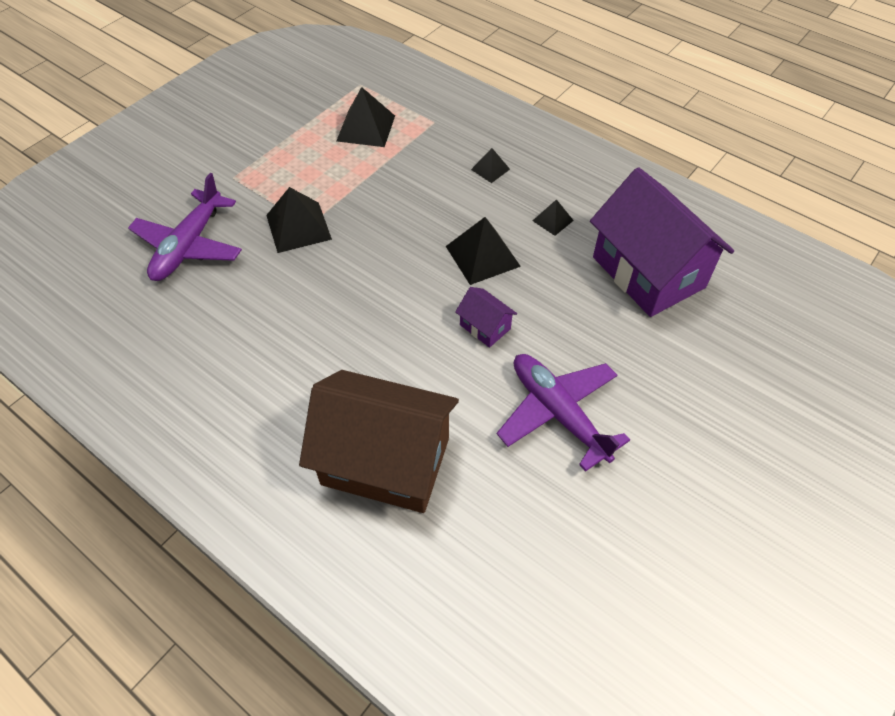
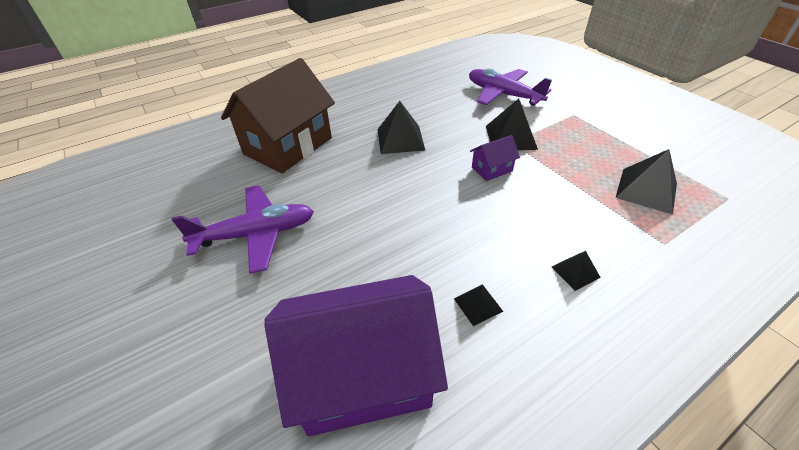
camera: 110 degrees right, 10 degrees down
(482, 256) = (444, 232): black pyramid -> black pyramid (400, 139)
(485, 327) = (363, 214): purple house -> purple house (492, 169)

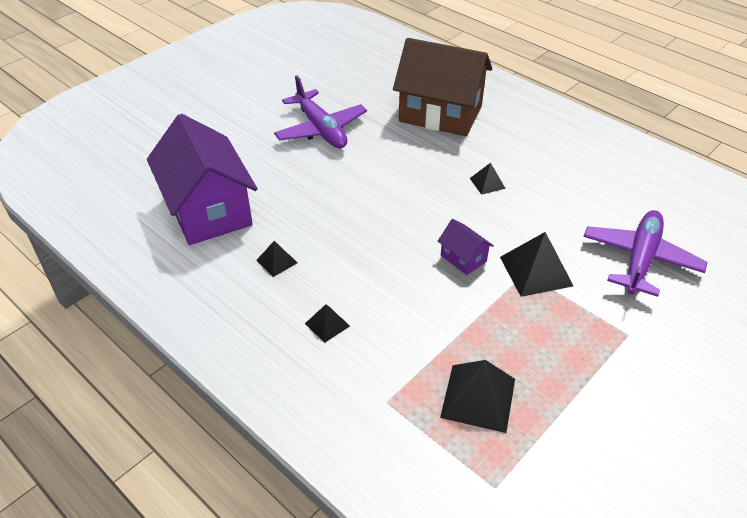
camera: 75 degrees right, 0 degrees up
(400, 139) = (487, 183): black pyramid -> black pyramid, size x0.54

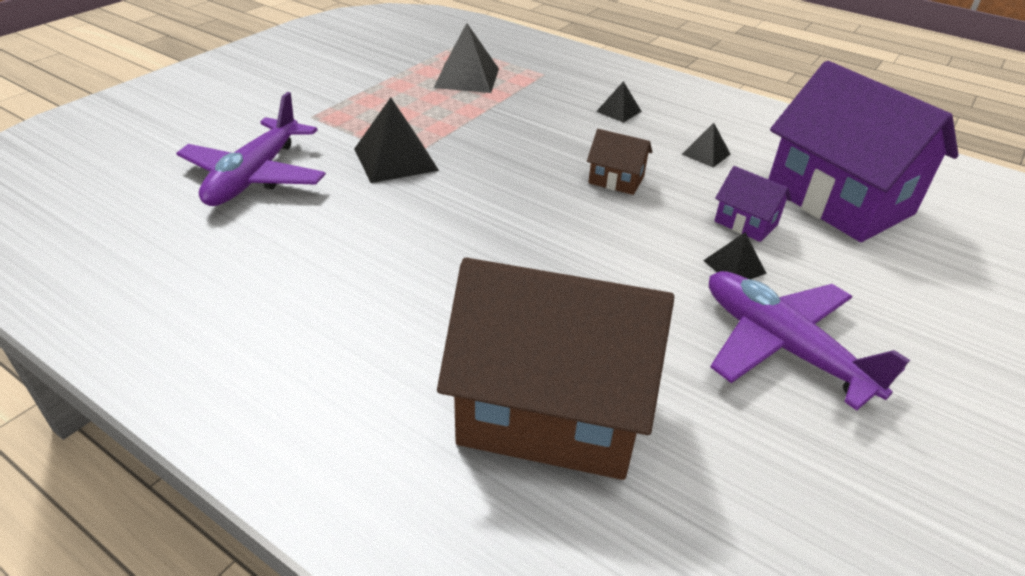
camera: 170 degrees right, 5 degrees down
(363, 238) = (616, 180): none -> brown house
(463, 258) = (484, 167): purple house -> purple house (746, 223)
(487, 183) = (450, 261): black pyramid -> black pyramid (734, 267)

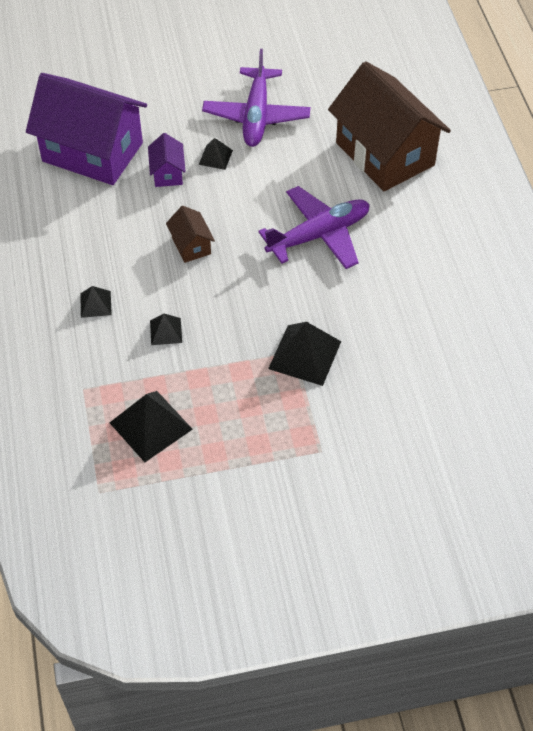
camera: 135 degrees left, 15 degrees up
(255, 176) = (409, 397): purple plane -> purple plane (319, 235)
(706, 154) = (105, 229): black pyramid -> black pyramid (166, 331)
(839, 200) = (92, 152): purple house -> purple house turned 75 degrees counterclockwise

